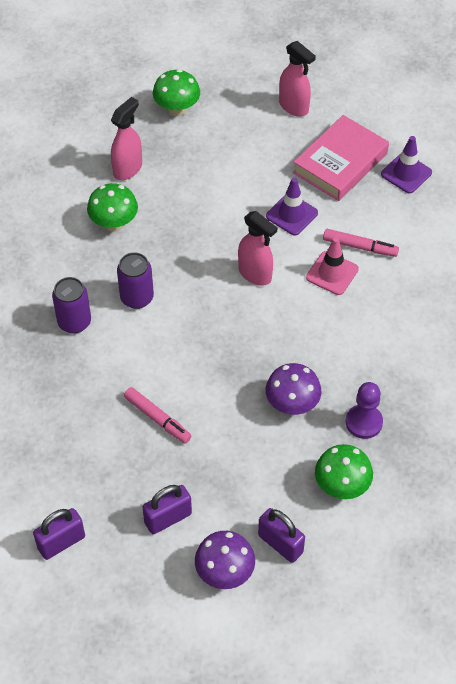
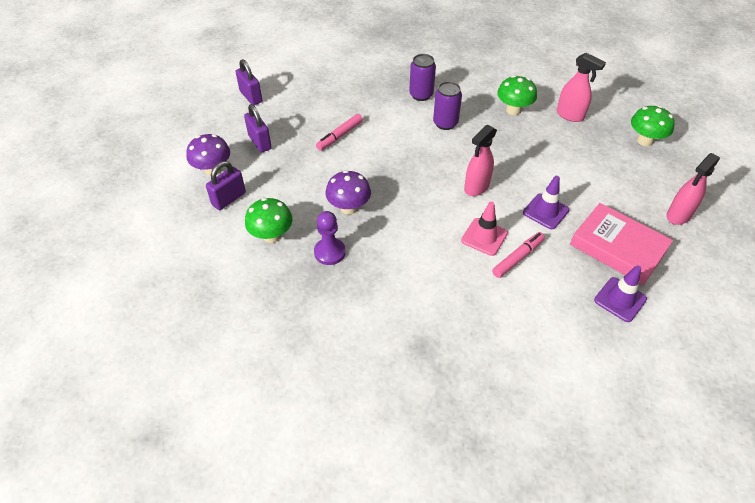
camera: 90 degrees right, 5 degrees down
(360, 247) = (518, 258): pink marker -> pink marker turned 150 degrees counterclockwise

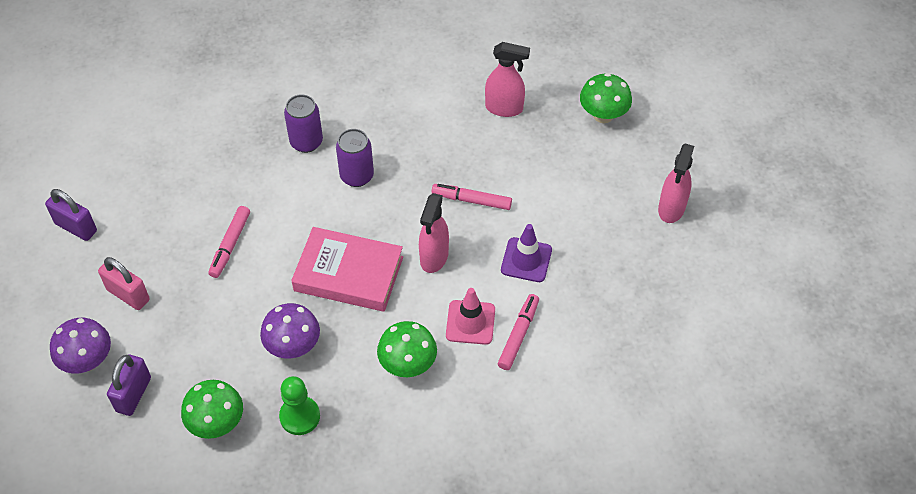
camera: 25 degrees left, 5 degrees up
(260, 142) = (128, 295): purple padlock -> pink padlock
(329, 252) = (300, 416): purple pawn -> green pawn
(513, 110) = (433, 124): green mushroom -> green mushroom (408, 364)
(520, 162) = (471, 200): none -> pink marker
(618, 247) = (621, 277): pink book -> pink book (348, 274)
(620, 299) = (644, 343): purple traffic cone -> none

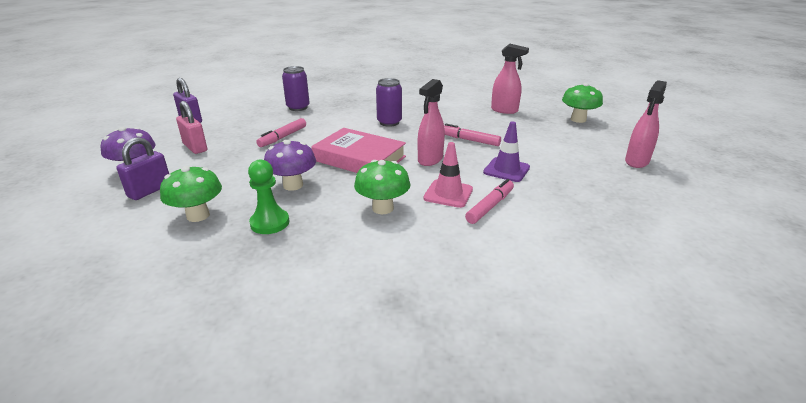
camera: 15 degrees right, 25 degrees down
(306, 142) = (363, 108): purple can -> purple can (298, 107)

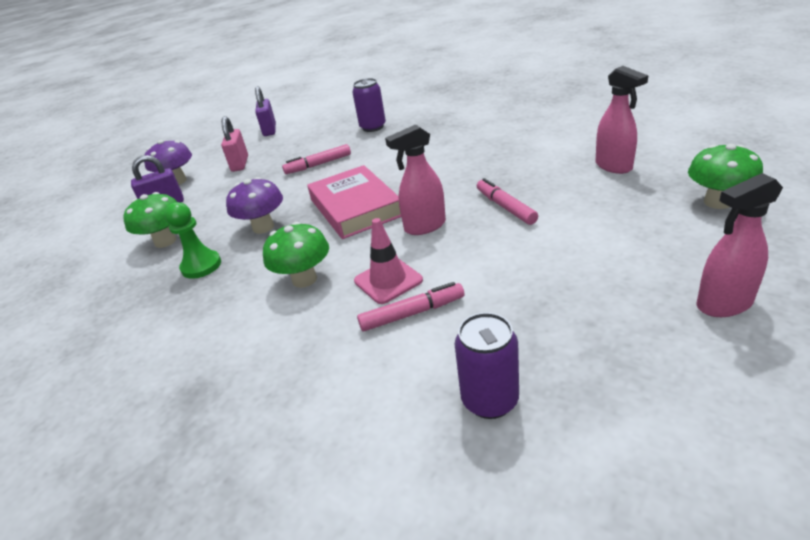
camera: 40 degrees right, 5 degrees up
(389, 122) = (441, 162): purple can -> purple can (490, 400)
(506, 170) = (497, 265): purple traffic cone -> none

